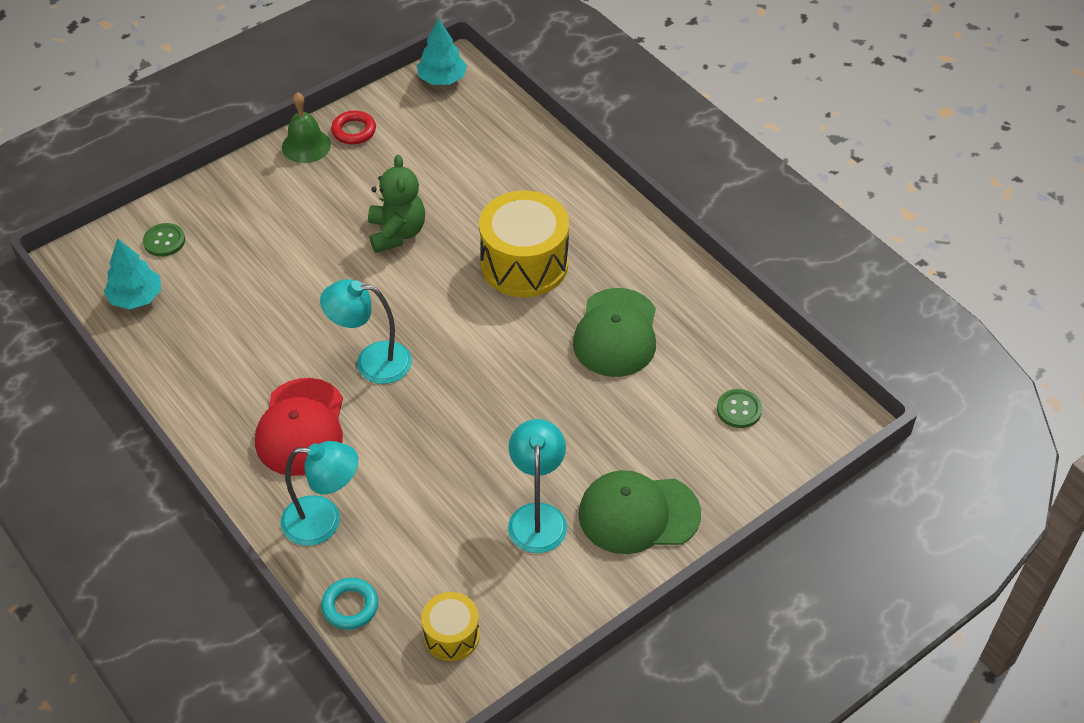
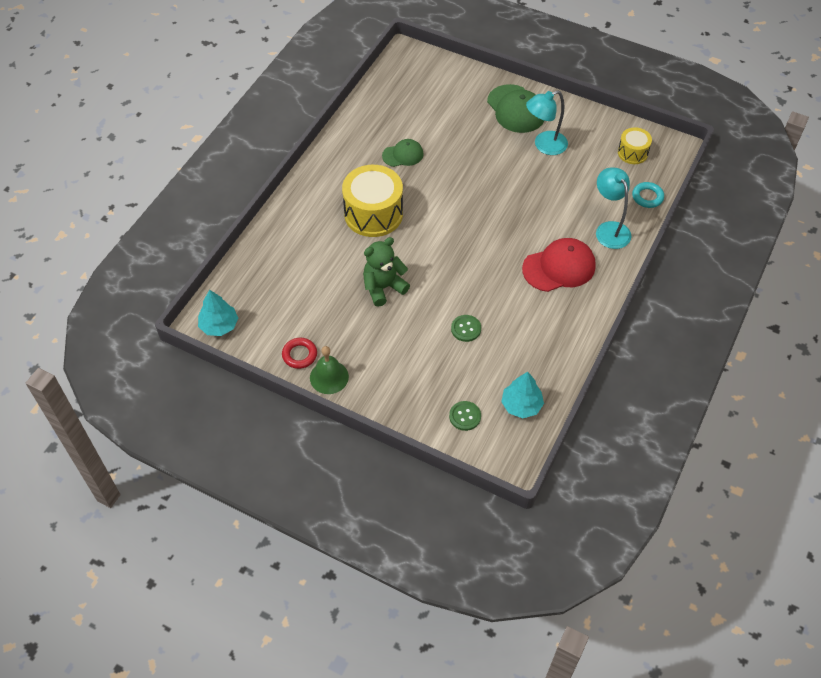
camera: 115 degrees left, 5 degrees up
(371, 362) = (493, 255): turquoise lamp -> none
(616, 333) = (403, 155): green cap -> green cap, size x0.60
(739, 409) = (425, 91): green button -> green button (466, 329)

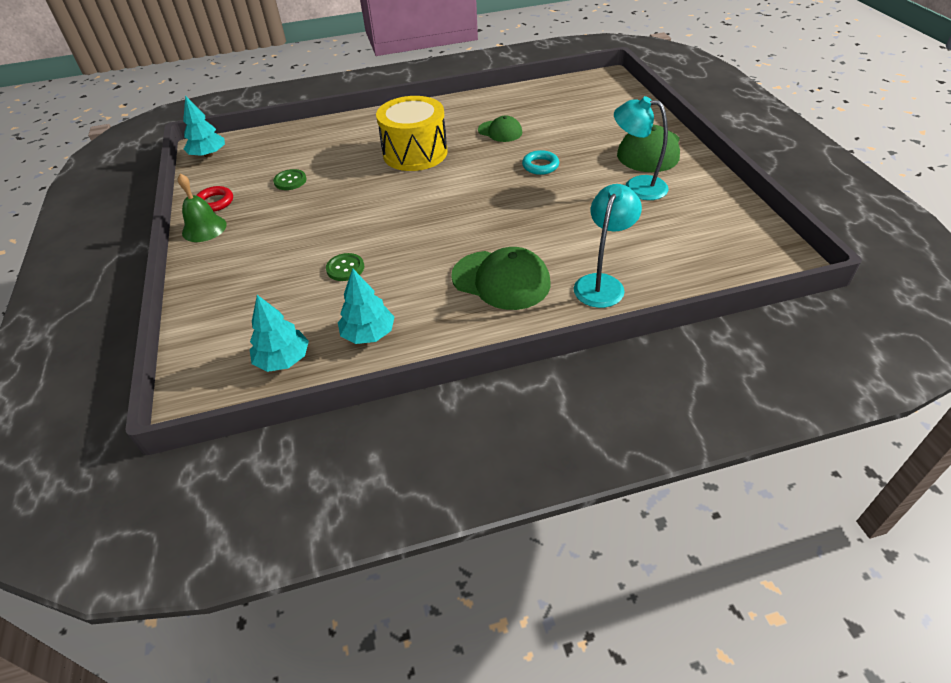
camera: 50 degrees right, 10 degrees down
(383, 287) = (339, 200): green teddy bear -> none
(465, 416) = (230, 329): green button -> green button (290, 181)
(541, 354) = (368, 334): none -> turquoise tree
(559, 267) = (501, 280): red cap -> green cap
(632, 153) = (727, 240): yellow drum -> none
(647, 197) = (689, 283): turquoise ring -> turquoise ring (540, 166)

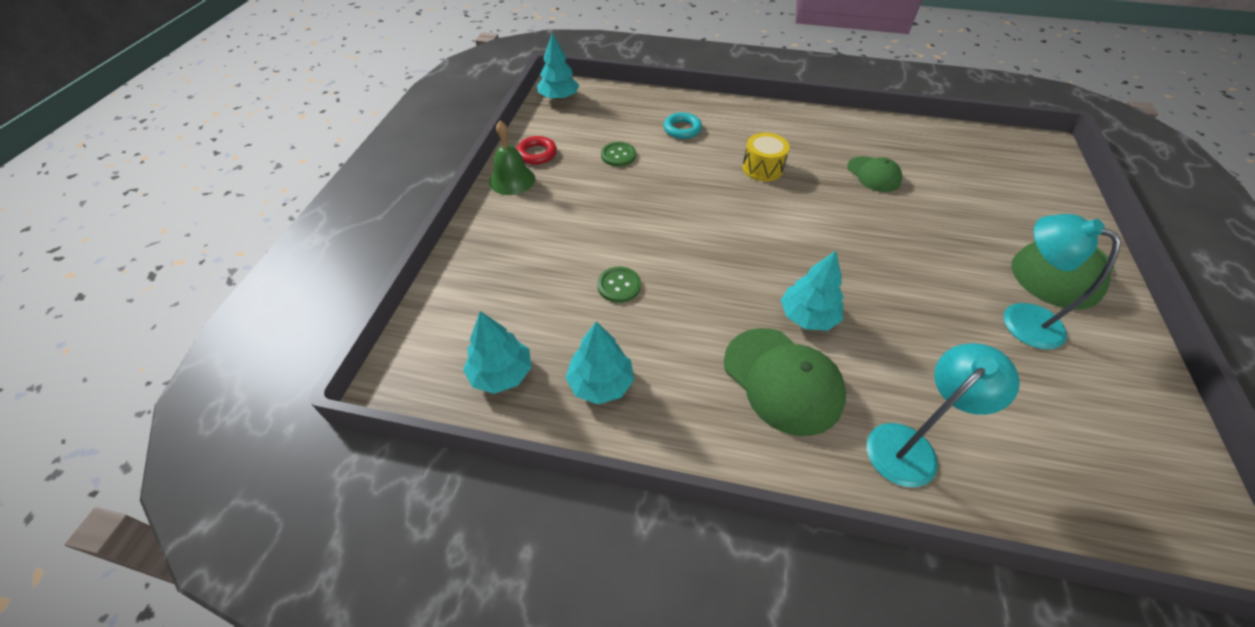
camera: 25 degrees right, 5 degrees up
(415, 153) = (762, 168): yellow drum -> yellow drum, size x0.53
(498, 236) = (807, 316): none -> turquoise tree
(540, 166) = (903, 239): turquoise ring -> turquoise ring (682, 129)

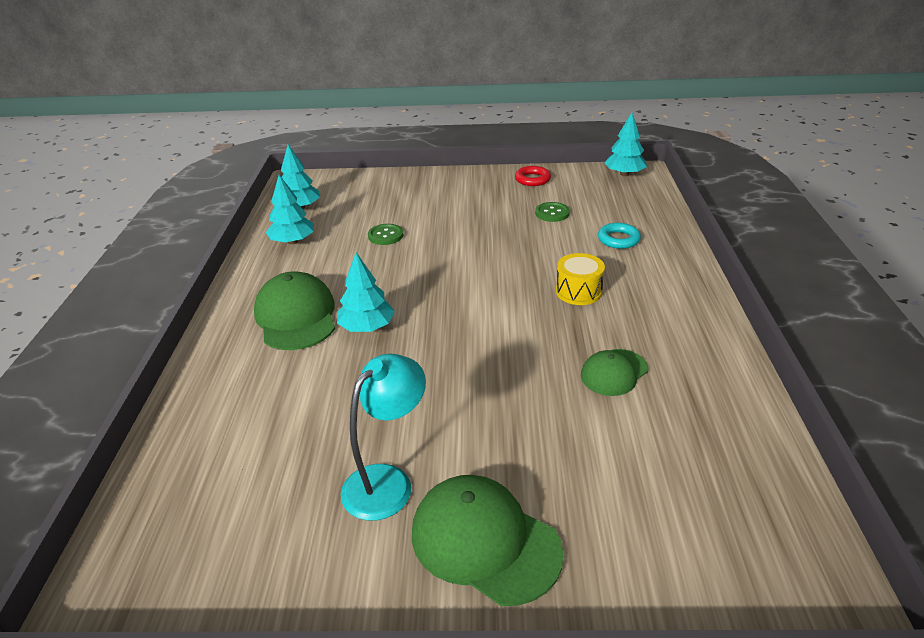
camera: 80 degrees right, 15 degrees down
(512, 180) = (492, 176): green bell -> none
(782, 380) = (296, 316): green cap -> green cap turned 120 degrees clockwise
(910, 445) = (229, 384): turquoise lamp -> none

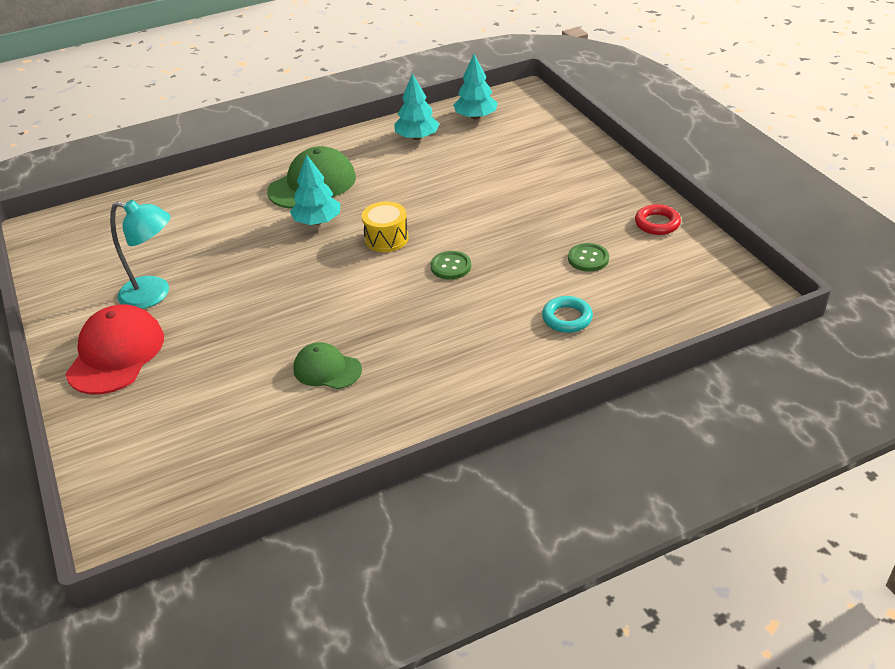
camera: 65 degrees right, 5 degrees up
(385, 235) = (462, 177): green button -> green button (451, 266)
(485, 541) = (116, 354): green cap -> red cap
(578, 291) = (443, 317): yellow drum -> yellow drum (386, 238)
(624, 174) = (738, 285): turquoise tree -> none

